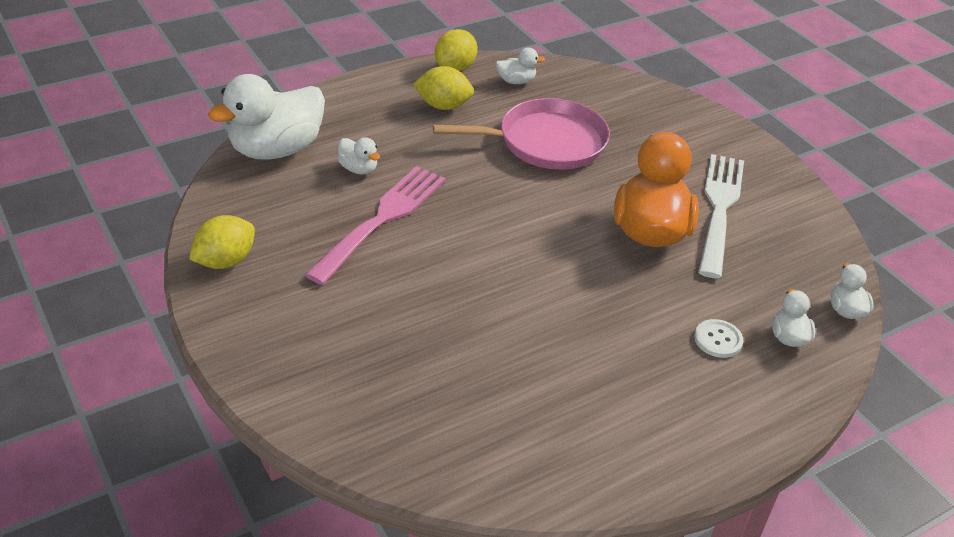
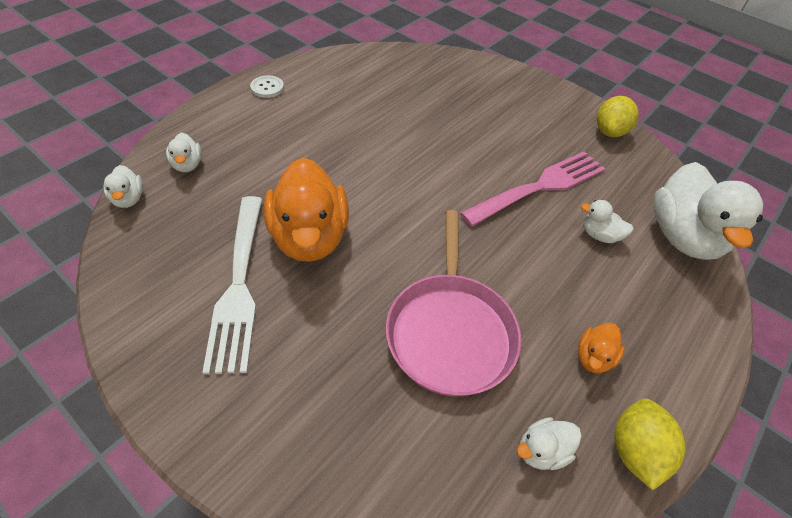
camera: 160 degrees right, 10 degrees up
(276, 150) = (682, 236): white duck -> white duck turned 150 degrees clockwise
(381, 221) = (539, 188): pink fork -> pink fork turned 135 degrees counterclockwise
(443, 106) = (593, 357): yellow lemon -> orange duck
(546, 142) = (450, 331): pink pan -> pink pan turned 60 degrees counterclockwise
(718, 340) = (245, 151): white button -> white button (267, 88)

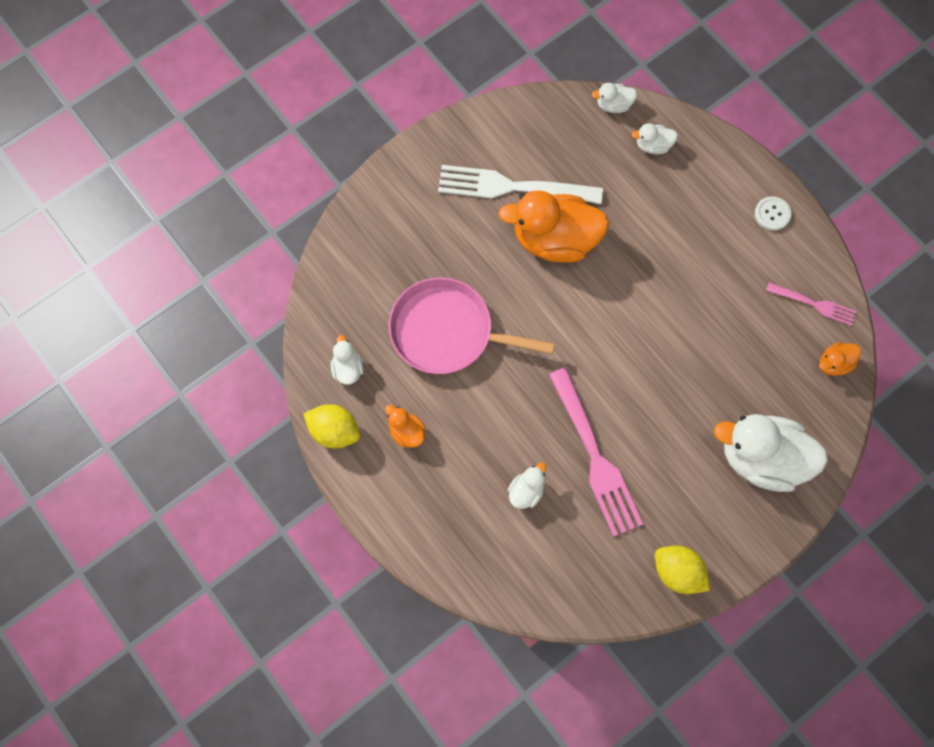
camera: 105 degrees right, 20 degrees up
(351, 67) = (813, 304): none -> pink fork
(400, 57) = (834, 363): none -> orange duck
(682, 236) = (514, 574): white duck -> white duck (762, 459)

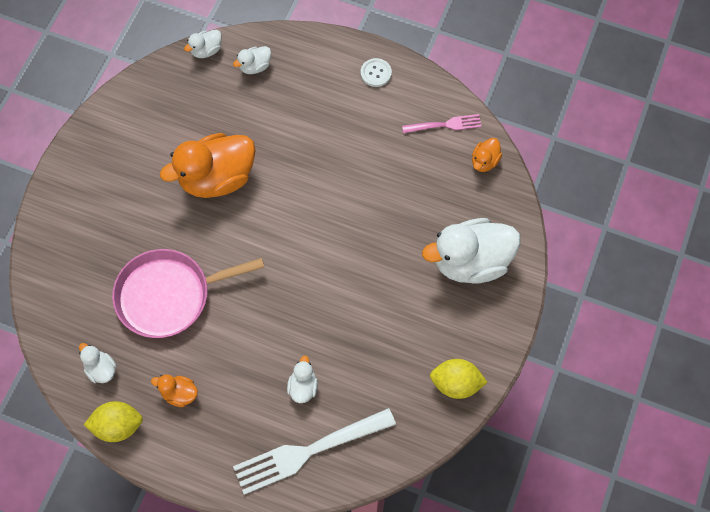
camera: 30 degrees left, 5 degrees down
(513, 187) = (160, 153): white fork -> white fork (309, 450)
(594, 456) = (341, 330): pink fork -> none

